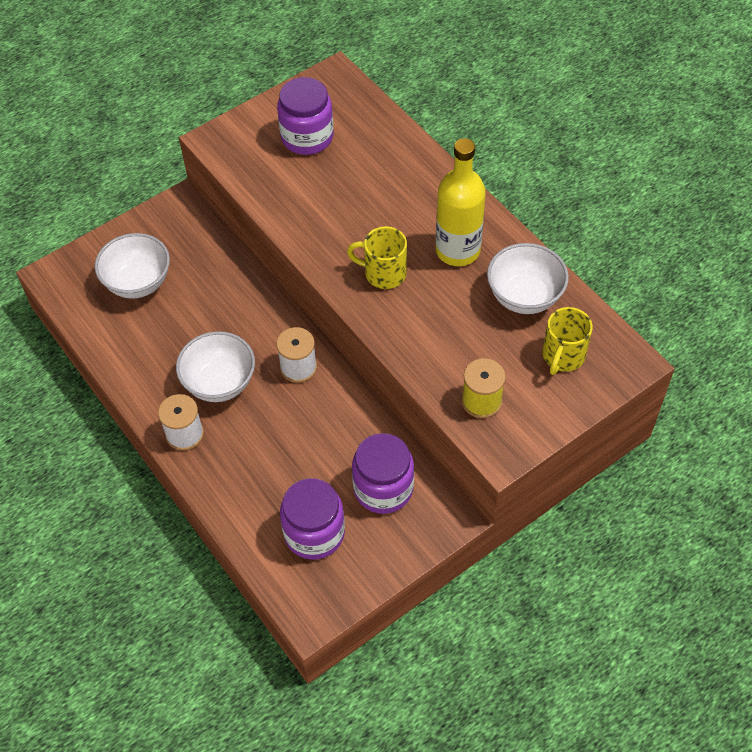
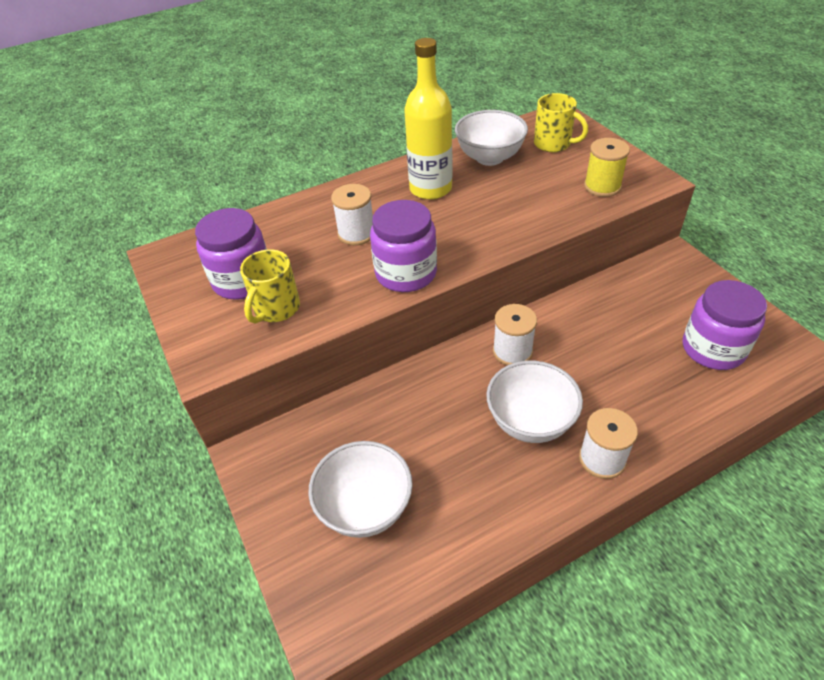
camera: 80 degrees left, 10 degrees down
(378, 202) = (356, 233): none -> white spool
(383, 273) = (449, 234): yellow mug -> yellow mug (276, 309)
(383, 488) = (654, 297): purple jar -> purple jar (406, 273)

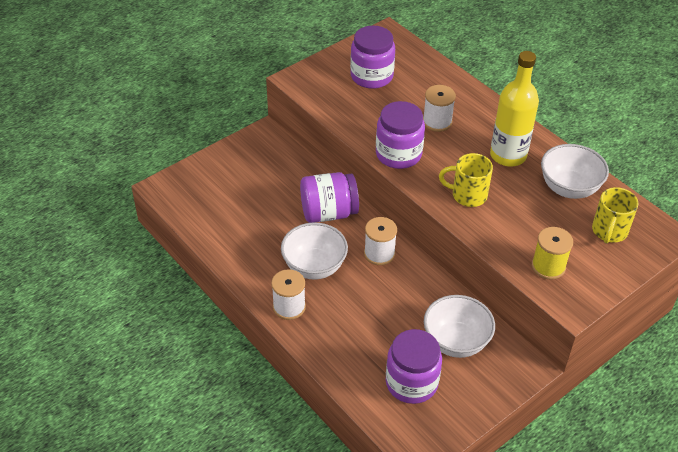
camera: 75 degrees right, 0 degrees up
(276, 309) = (348, 97): yellow mug -> yellow mug (467, 195)
(365, 507) = (236, 192): white bowl -> white bowl (456, 342)
(432, 394) = (328, 212): none -> purple jar

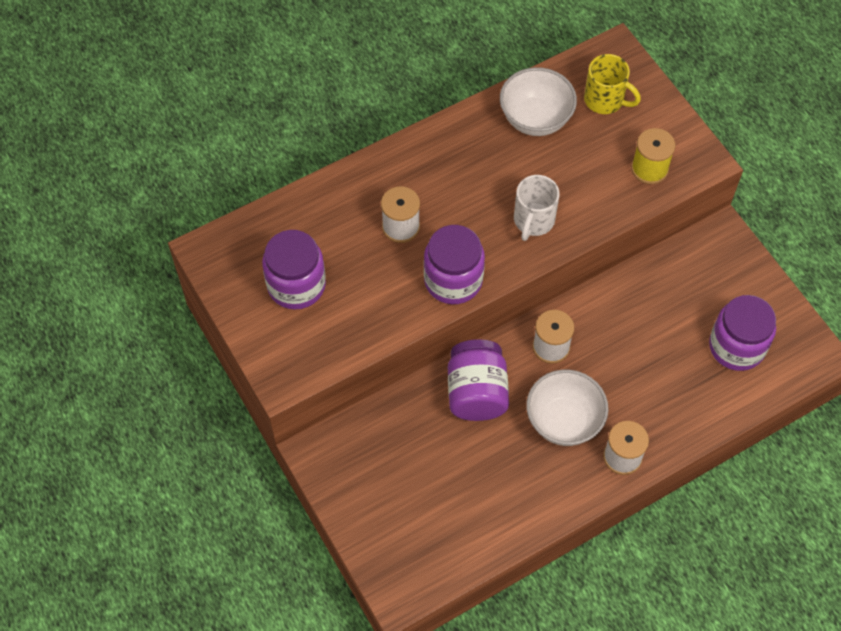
camera: 80 degrees left, 15 degrees up
(456, 342) = (686, 293): white bowl -> none
(467, 195) = (533, 221): yellow mug -> white mug
(508, 155) = (473, 165): yellow bottle -> none

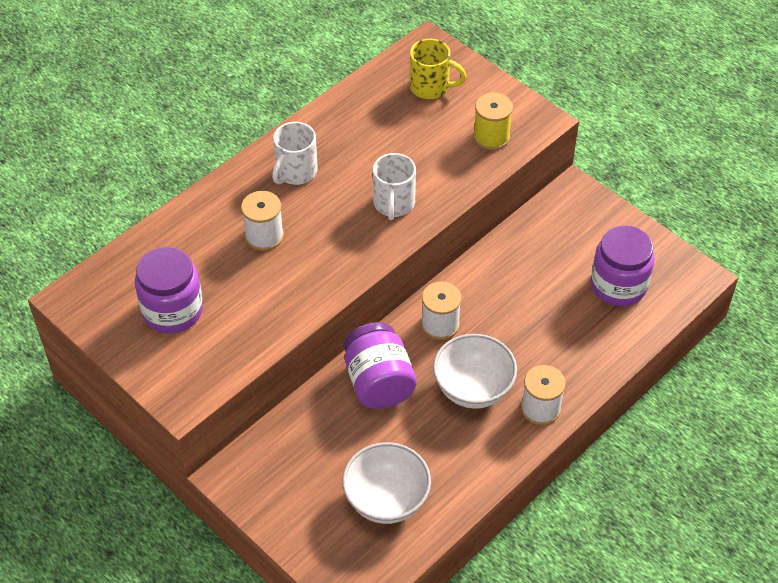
camera: 15 degrees left, 10 degrees down
(448, 165) = (295, 172): none -> white mug
(453, 280) = (330, 273): purple jar -> none
(535, 119) = (369, 116): white bowl -> white bowl (386, 500)

